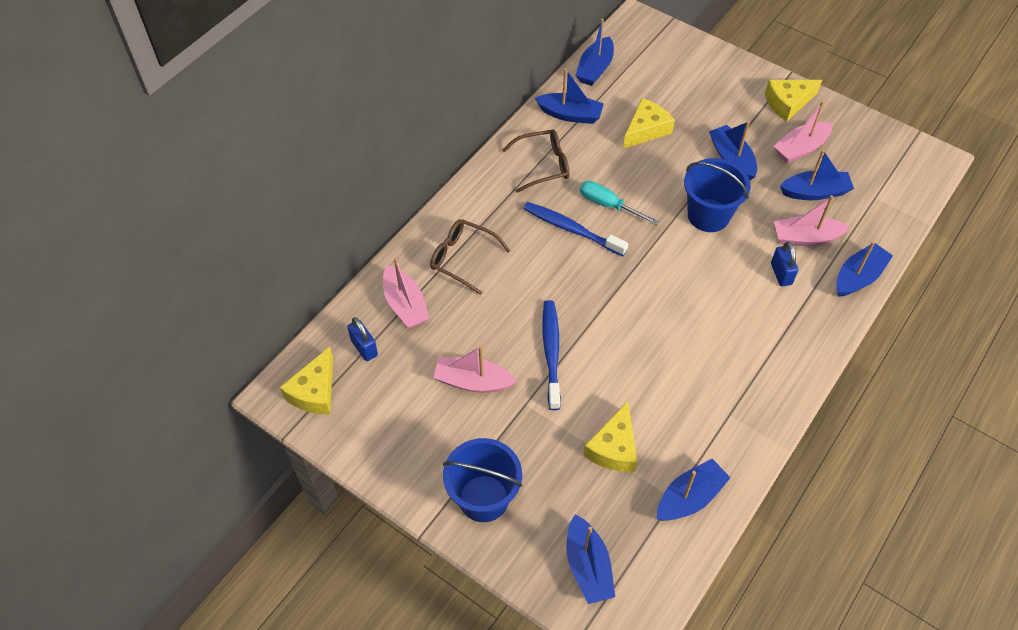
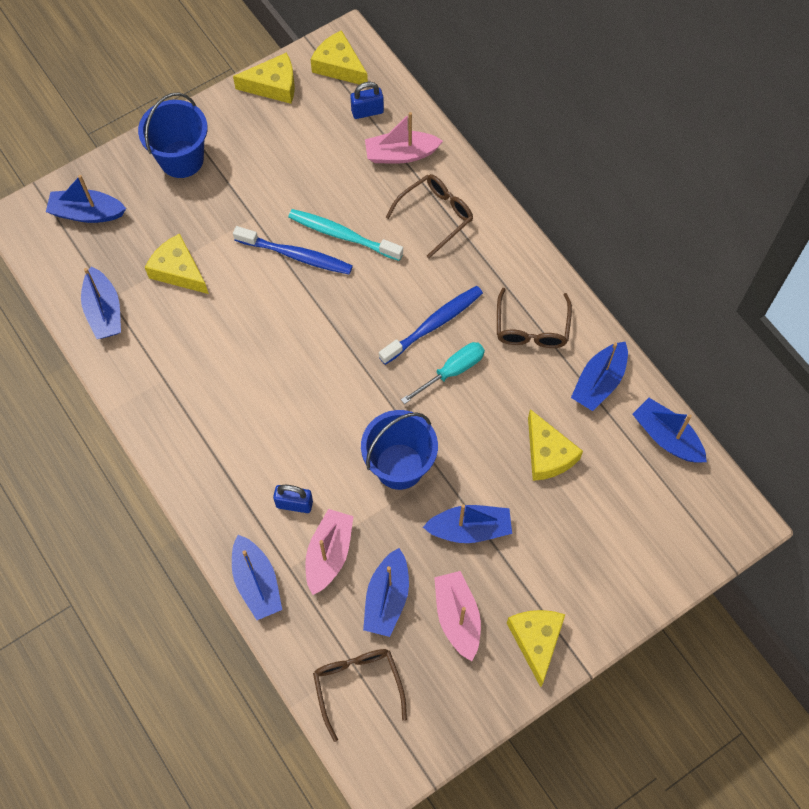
camera: 110 degrees right, 10 degrees up
(359, 444) = (273, 86): none -> yellow cheese
(472, 381) = (295, 184): pink boat -> none
(513, 323) = (342, 235): none -> turquoise toothbrush
(887, 190) = (358, 686): none -> brown glasses

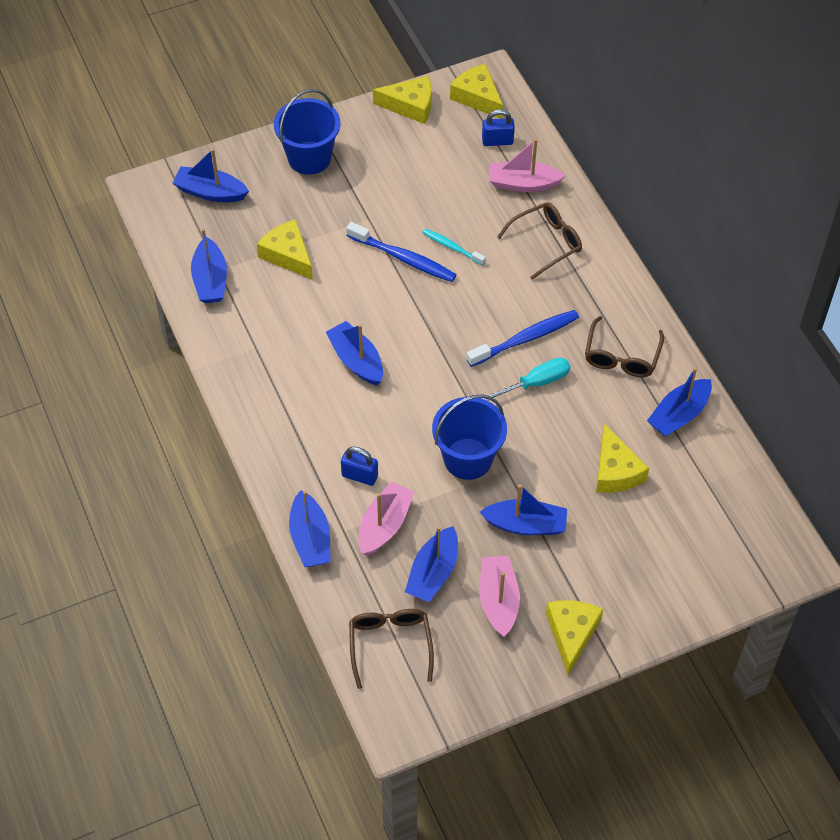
camera: 10 degrees right, 10 degrees down
(342, 235) = (452, 247): turquoise toothbrush -> turquoise toothbrush, size x0.60
(666, 437) = (737, 474): blue boat -> blue boat (356, 360)

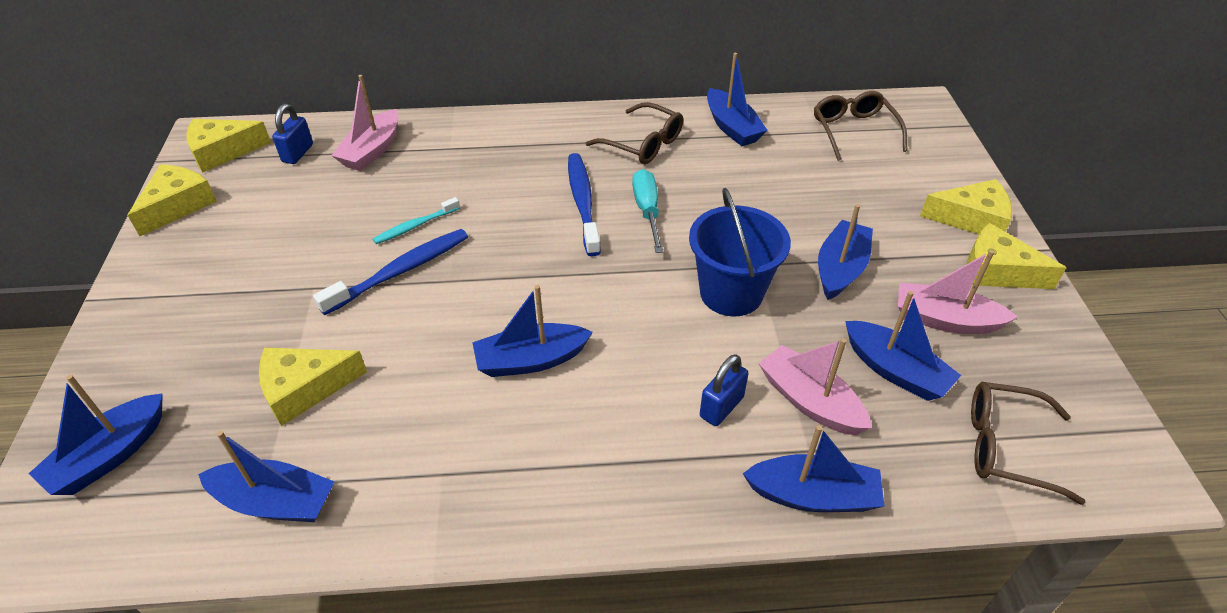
camera: 70 degrees left, 10 degrees down
(309, 158) = (161, 320): blue bucket -> none
(546, 243) = (464, 155): brown glasses -> brown glasses (854, 131)
(615, 471) = (786, 184): yellow cheese -> yellow cheese (971, 219)

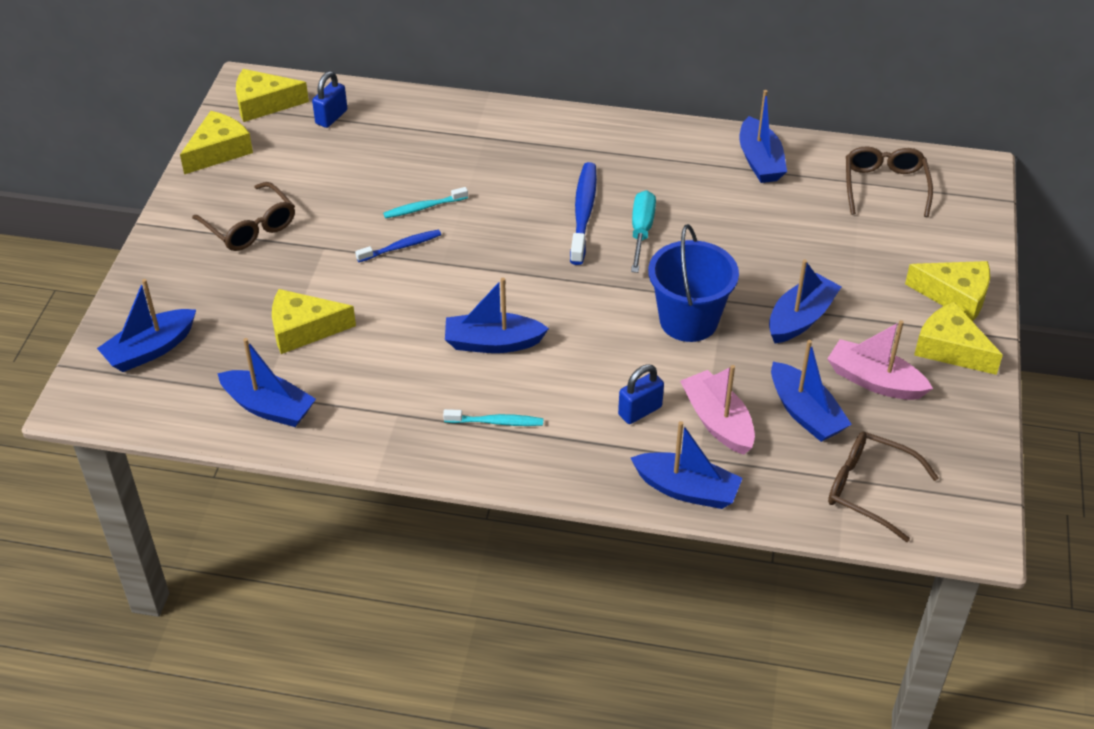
camera: 15 degrees right, 0 degrees up
(372, 150) = (400, 126): pink boat -> none
(400, 271) = (401, 247): blue toothbrush -> blue toothbrush, size x0.60
(563, 458) = (496, 422): none -> turquoise toothbrush
(643, 143) = (663, 163): brown glasses -> brown glasses (250, 227)

